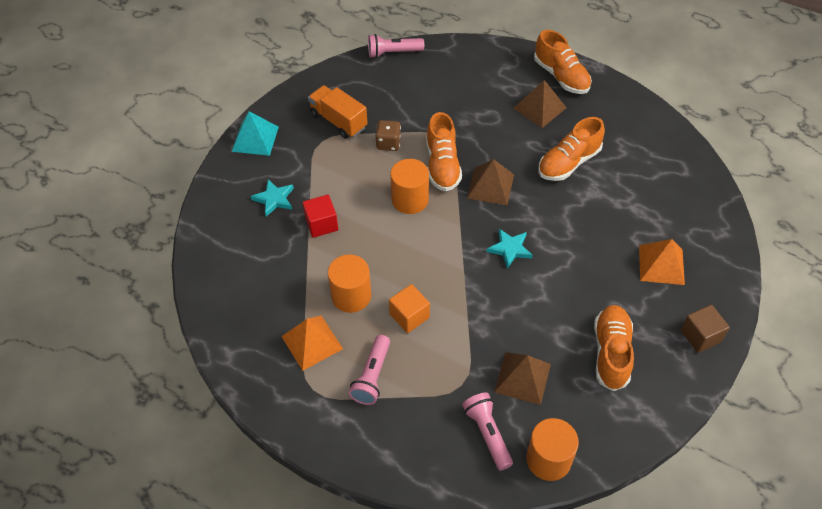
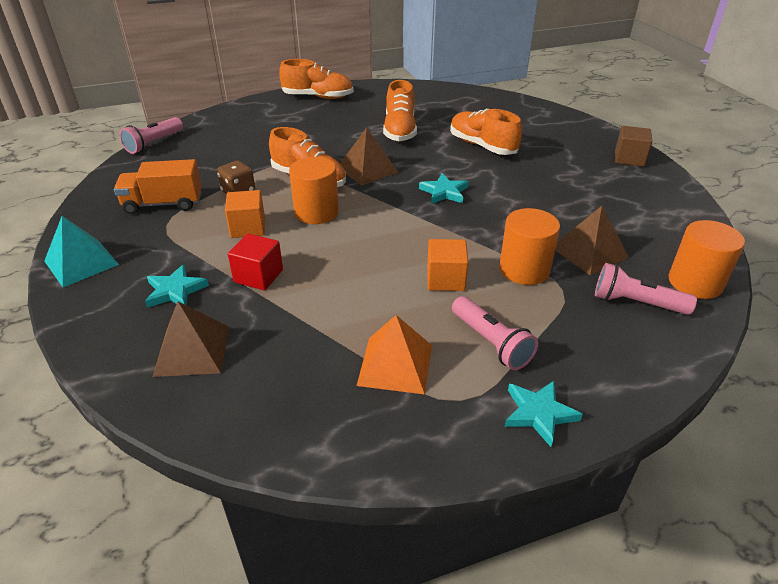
camera: 50 degrees left, 15 degrees down
(335, 432) = (539, 413): none -> turquoise star
(351, 296) = (373, 303): orange cylinder -> orange cylinder (524, 269)
(359, 180) = (248, 227): none -> orange cube
(539, 108) = (330, 116): brown pyramid -> brown pyramid (192, 350)
(611, 353) = (606, 199): orange shoe -> orange shoe (482, 146)
(661, 264) = (545, 142): orange pyramid -> none

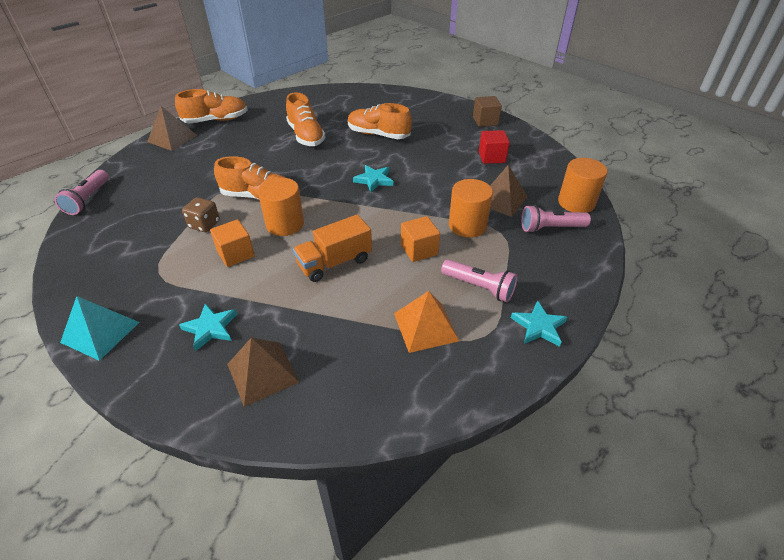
camera: 25 degrees left, 5 degrees up
(163, 204) = (141, 254): orange truck -> orange truck (334, 262)
(258, 276) = (274, 292): red cube -> red cube (492, 157)
(367, 169) = (302, 176): brown pyramid -> brown pyramid (172, 138)

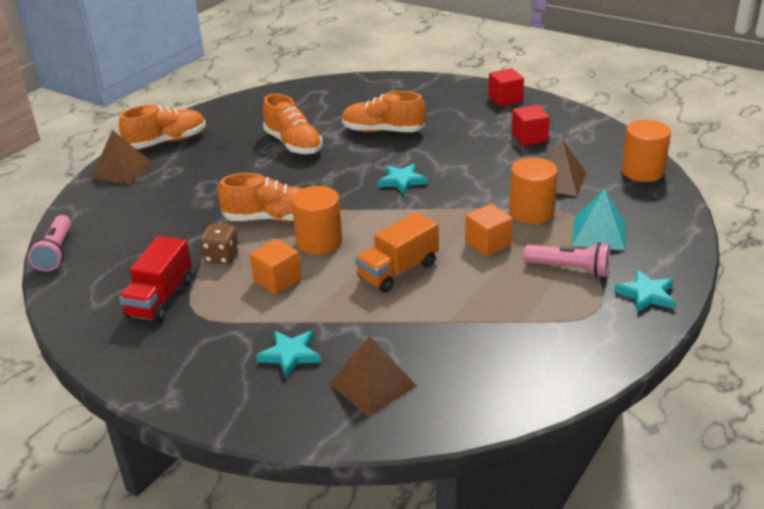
camera: 10 degrees left, 10 degrees down
(100, 332) = (163, 380): turquoise pyramid -> turquoise pyramid (599, 233)
(139, 254) = (160, 298): none -> red truck
(425, 327) = (528, 314): orange pyramid -> none
(485, 121) = (505, 99): brown cube -> red cube
(550, 228) = (624, 201): pink flashlight -> none

